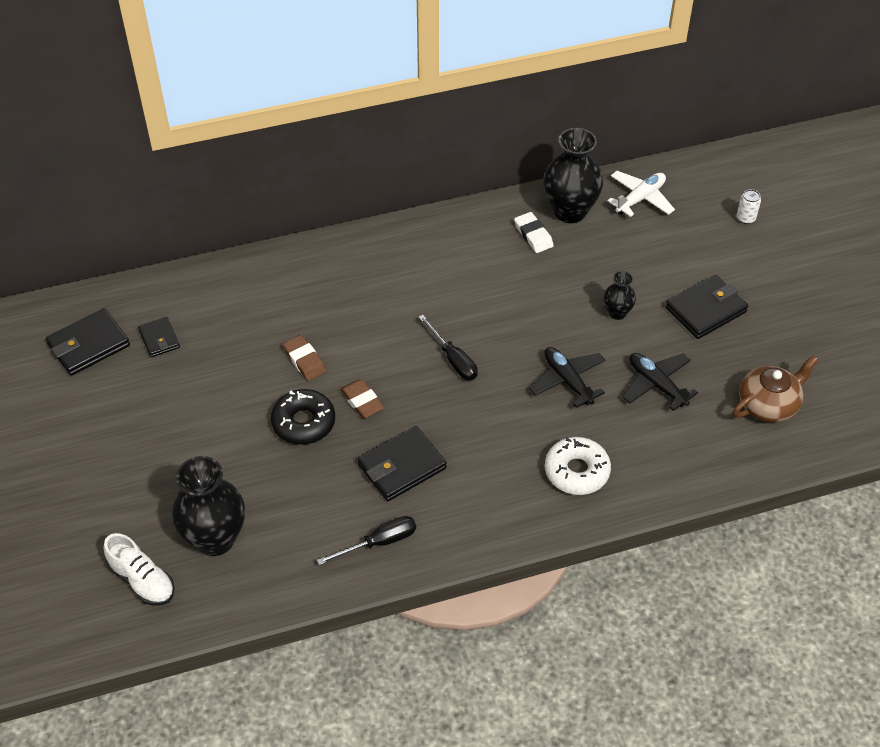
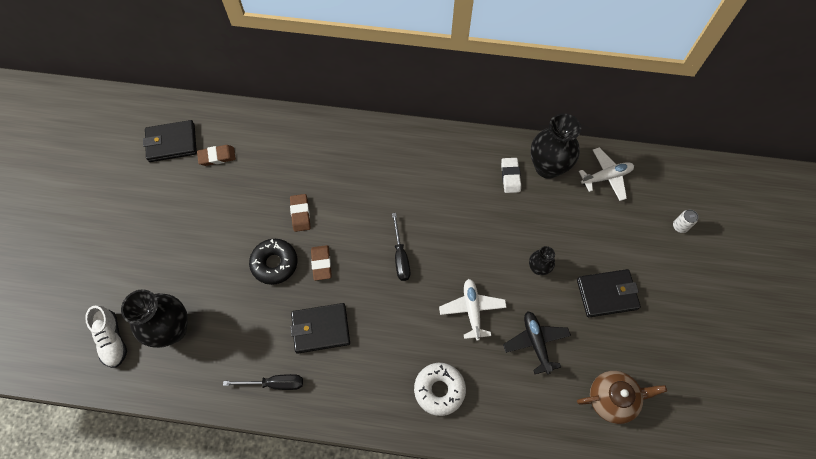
camera: 25 degrees right, 15 degrees up
(159, 339) = (217, 157): black wallet -> brown eraser
(567, 380) = (472, 310): black plane -> white plane

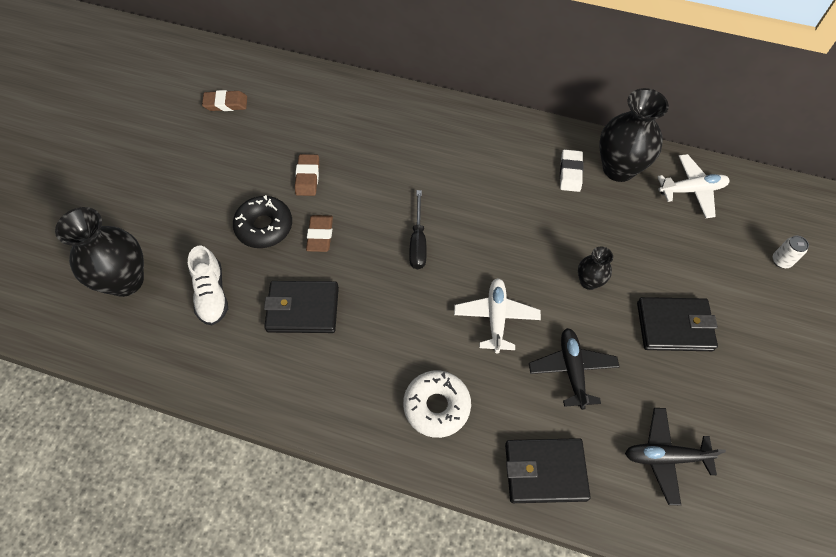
camera: 10 degrees right, 5 degrees down
(112, 340) = (53, 281): white shoe -> white shoe (212, 294)
(172, 143) = (178, 82): black wallet -> black wallet (545, 471)
(274, 383) = (231, 363): black screwdriver -> none
(613, 399) = (665, 457): brown teapot -> black plane

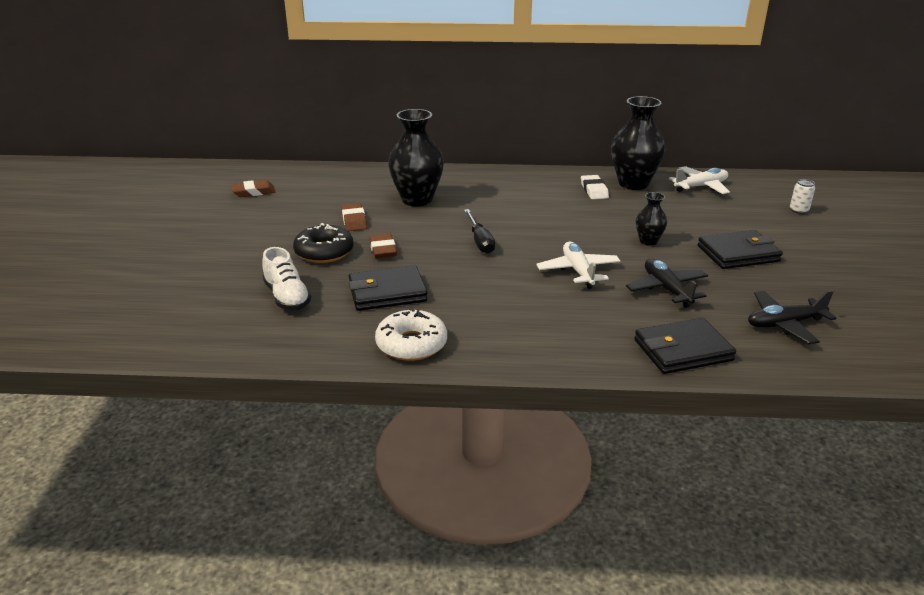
camera: 15 degrees left, 30 degrees down
(126, 281) = (188, 302): black vase -> black vase (417, 199)
(436, 406) = (554, 329): white donut -> white donut (411, 344)

